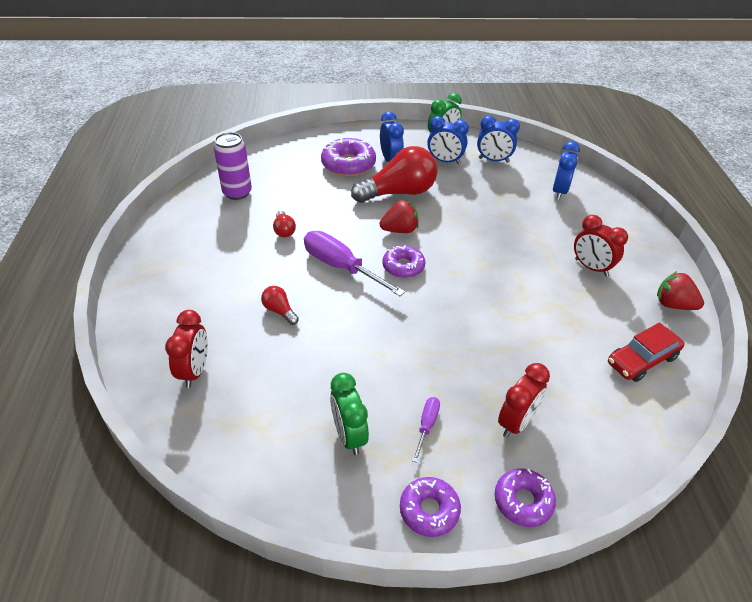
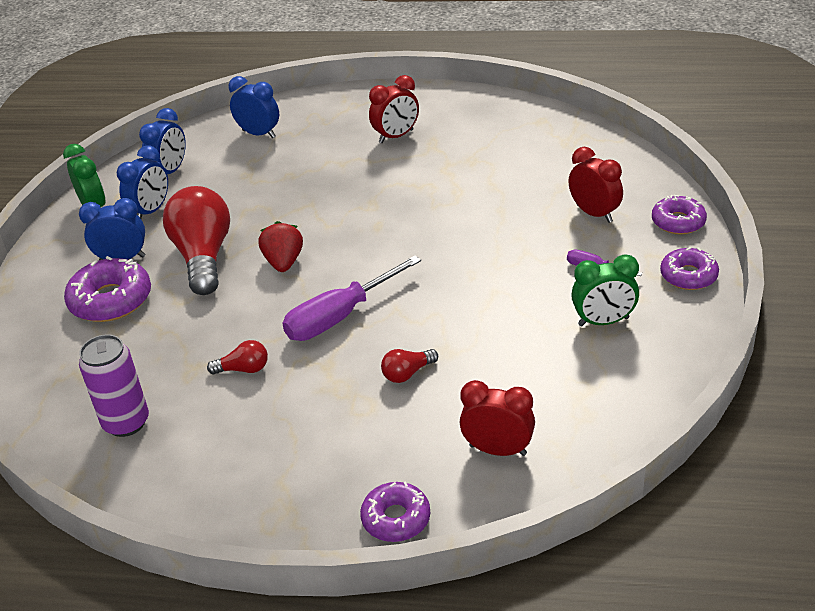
camera: 75 degrees left, 5 degrees down
(403, 266) = (355, 265): purple donut -> purple donut (396, 518)
(642, 360) = (528, 132): red car -> none
(673, 305) = (461, 101): red strawberry -> none

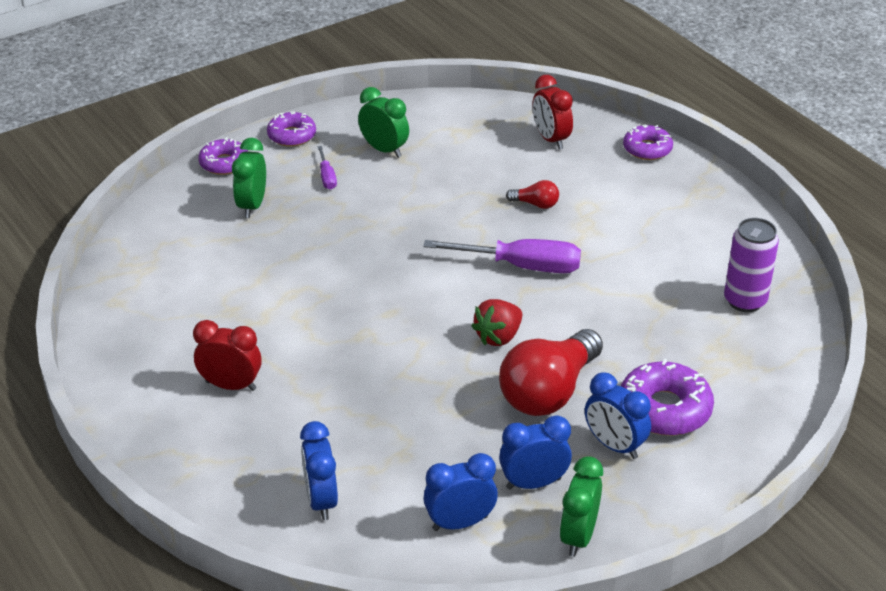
camera: 135 degrees left, 0 degrees up
(243, 369) = (629, 279): red light bulb -> none
(594, 213) = (252, 206): red clock -> green clock

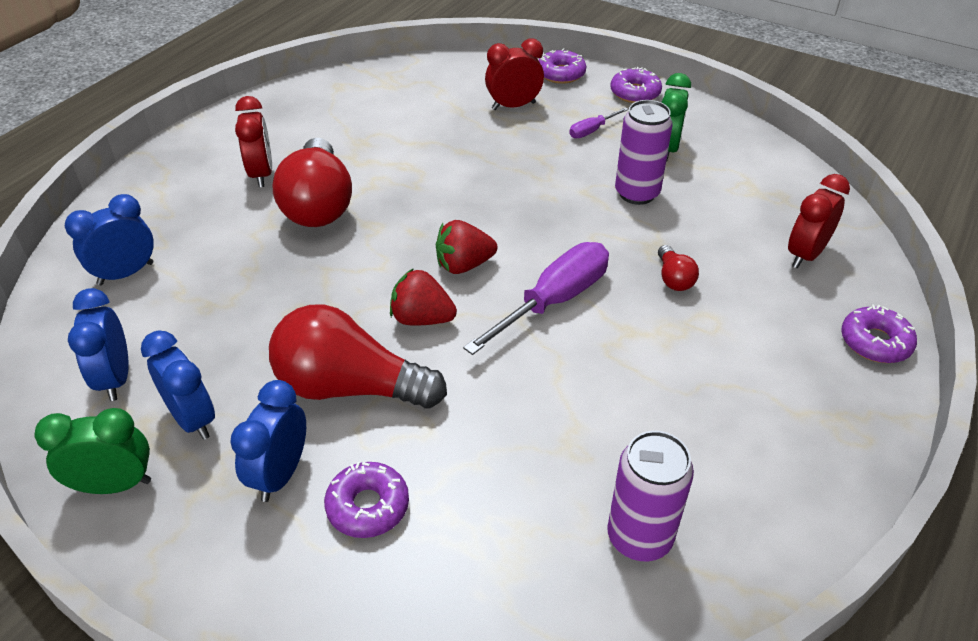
camera: 65 degrees right, 5 degrees up
(252, 206) = (513, 106): green clock -> red clock
(308, 359) = (318, 204): none -> red light bulb
(428, 185) = (637, 193): none -> purple can
(451, 298) = (464, 265): none -> red strawberry
(460, 523) = (116, 378): blue clock -> blue clock turned 150 degrees counterclockwise
(522, 266) = (554, 301): purple screwdriver -> purple screwdriver turned 120 degrees counterclockwise
(664, 409) = (368, 506): purple donut -> purple donut, size x0.65

